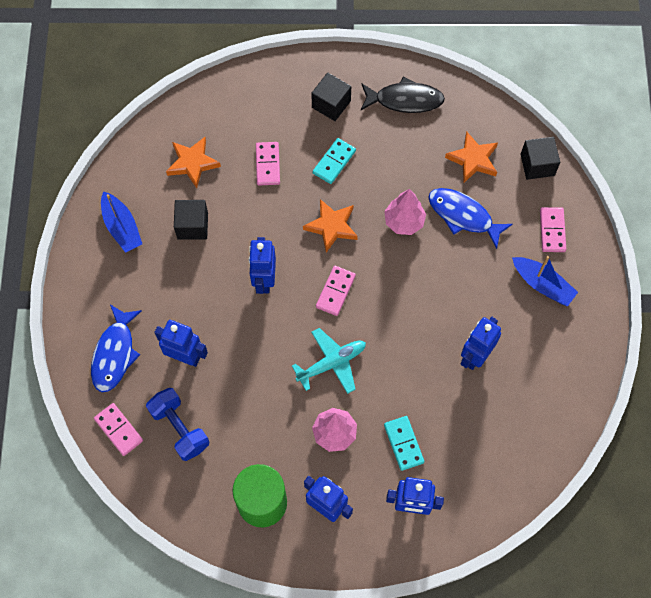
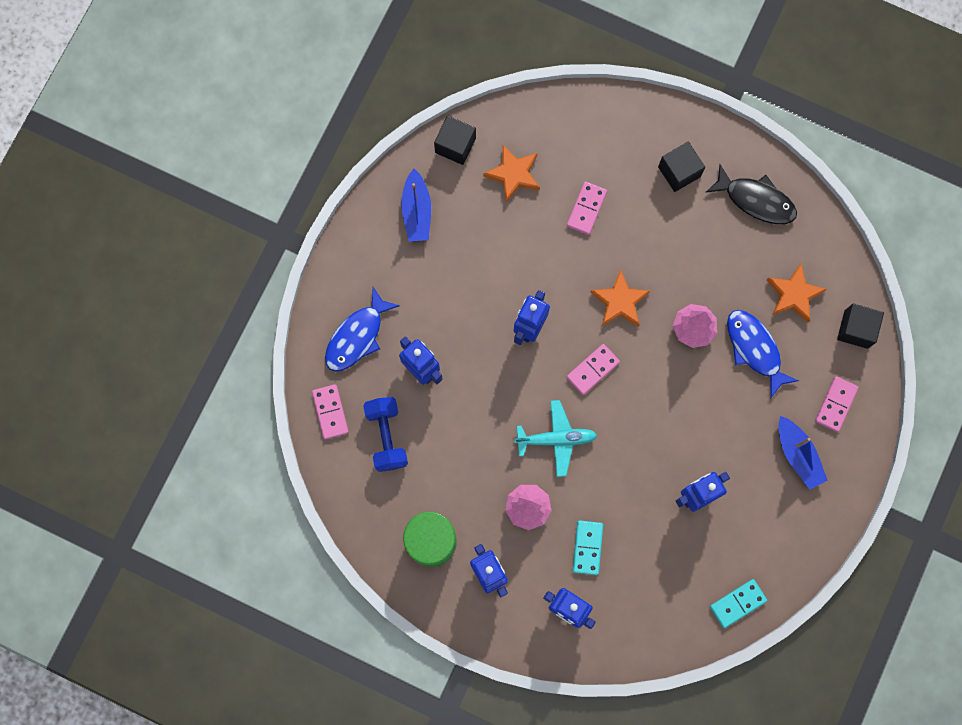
camera: 25 degrees right, 10 degrees up
(192, 226) = (485, 240): black cube -> black cube (455, 145)
(334, 162) = (653, 235): turquoise domino -> turquoise domino (737, 603)

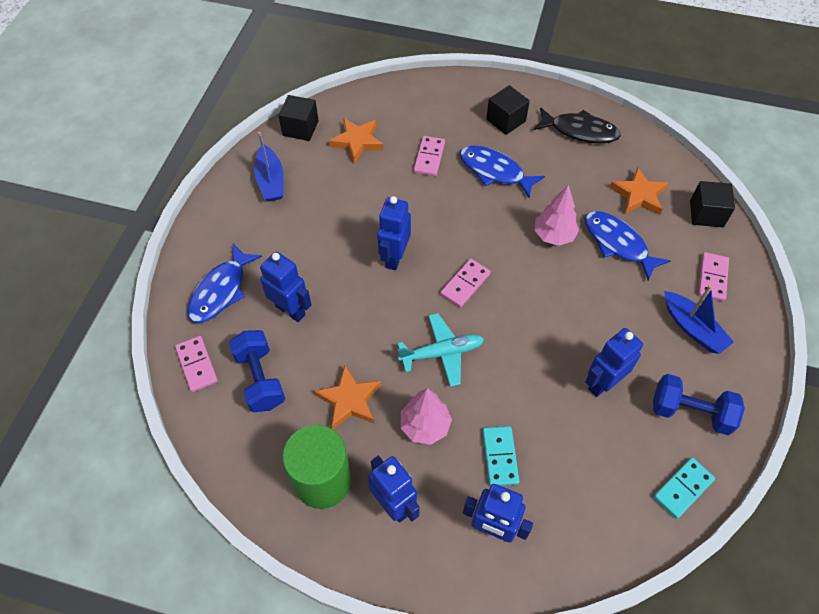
camera: 10 degrees left, 20 degrees down
(619, 302) = (477, 224): orange star -> orange star (349, 400)
(652, 239) = (495, 171): none -> blue fish
(767, 537) = (690, 412): none -> blue dumbbell

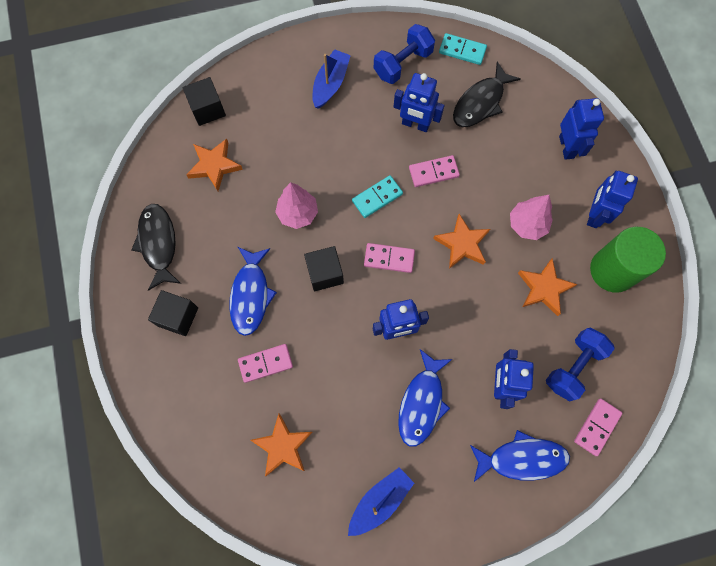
camera: 120 degrees left, 15 degrees up
(300, 128) = (296, 518): black cube -> black cube (325, 273)
(442, 353) = (462, 244): turquoise plane -> orange star
(500, 457) = (515, 165): turquoise domino -> turquoise domino (377, 197)
(599, 467) = (480, 102): none -> black fish
(618, 243) = (278, 162): blue fish -> blue fish (422, 402)
(690, 412) = (403, 63): blue dumbbell -> blue dumbbell turned 60 degrees clockwise
(712, 278) = (274, 85): pink domino -> pink domino (433, 172)

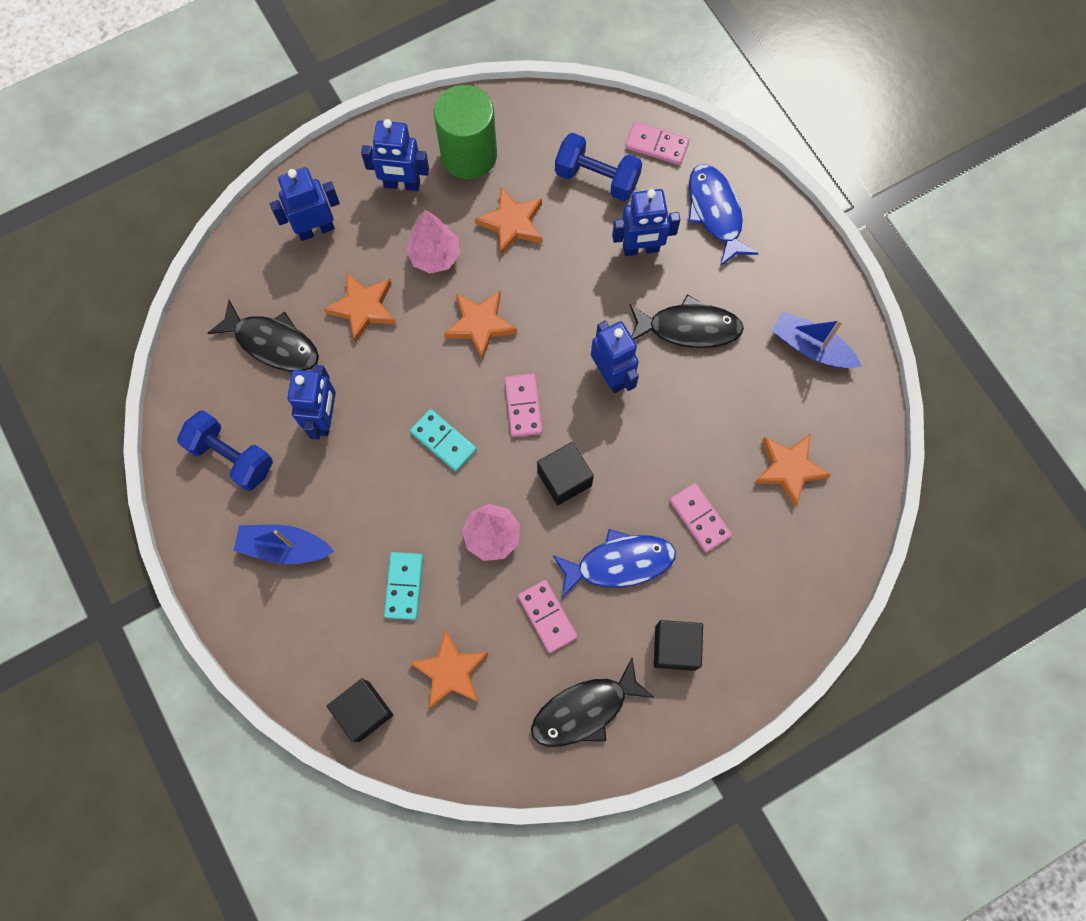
camera: 105 degrees left, 0 degrees up
(422, 402) = (688, 328): blue fish -> black fish
(433, 172) = (390, 380): pink domino -> pink domino (547, 616)
(462, 50) = (195, 383): turquoise domino -> turquoise domino (404, 586)
(494, 166) = (363, 308): none -> orange star

